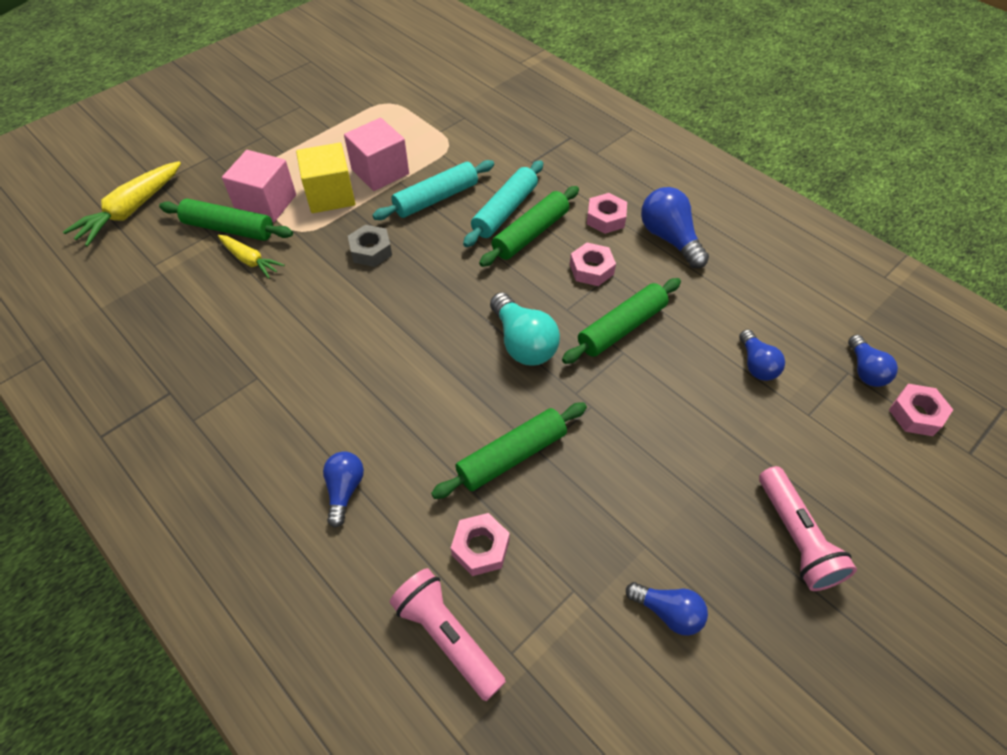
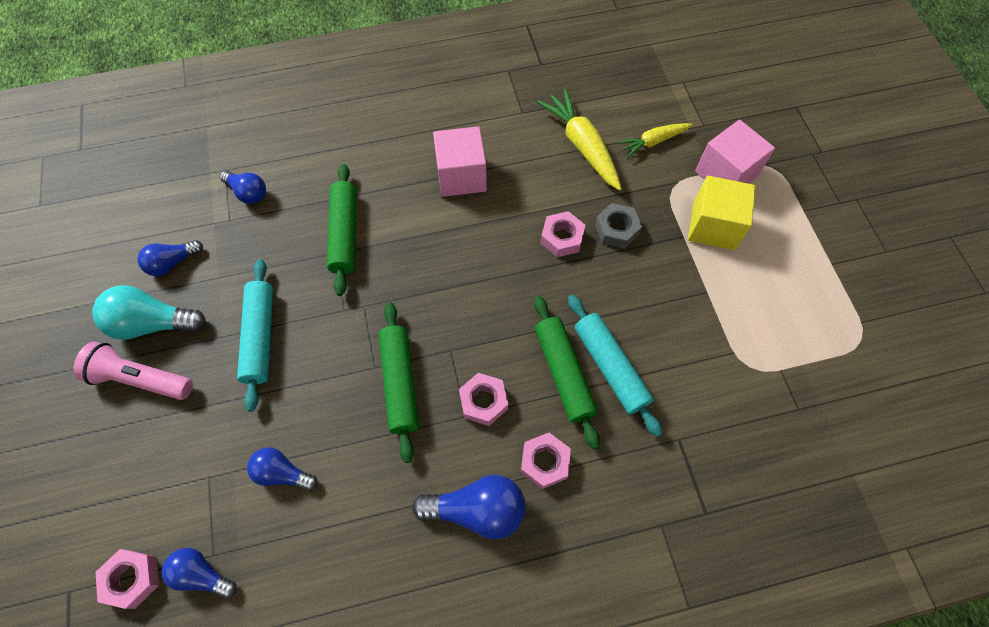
camera: 120 degrees right, 10 degrees up
(131, 210) = (763, 81): yellow carrot -> yellow carrot (582, 146)
(229, 229) = (703, 138): green rolling pin -> none
(344, 490) = (393, 130): blue light bulb -> blue light bulb (248, 193)
(380, 171) = (731, 281): pink cube -> pink cube (461, 176)
(436, 198) = (662, 313): turquoise rolling pin -> turquoise rolling pin (260, 337)
(447, 637) = (260, 144): pink flashlight -> none
(480, 548) = (296, 184): pink nut -> pink nut (562, 238)
(523, 343) = (437, 295): turquoise light bulb -> turquoise light bulb (153, 323)

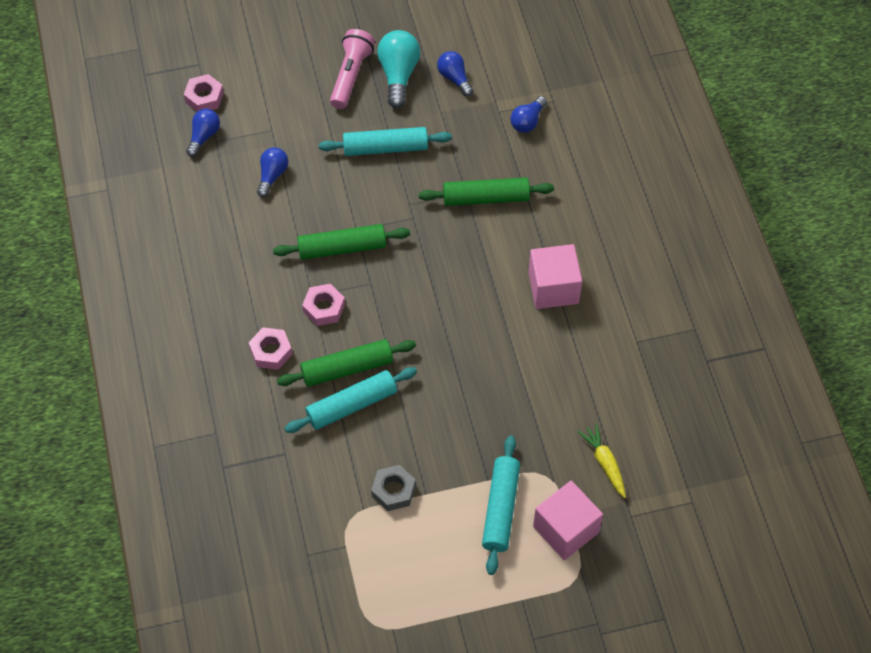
camera: 90 degrees right, 5 degrees down
(477, 510) = (236, 304): blue light bulb -> none
(562, 238) = (484, 372): pink nut -> none
(582, 146) = (595, 395): yellow carrot -> none
(616, 229) = (494, 420): grey nut -> grey nut (393, 491)
(713, 226) = (500, 509): yellow cube -> turquoise rolling pin

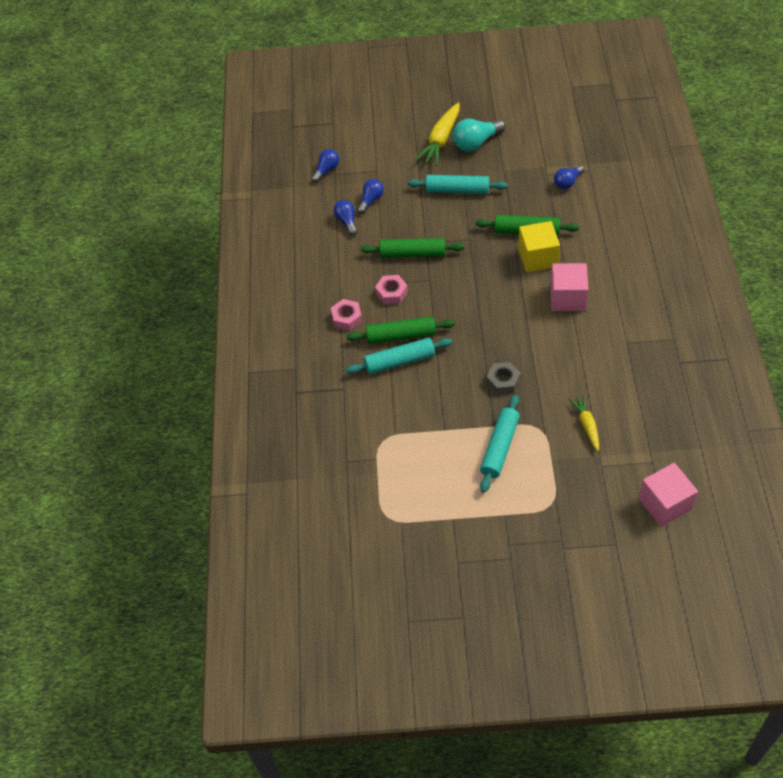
camera: 15 degrees right, 5 degrees down
(204, 97) = (332, 145): pink nut -> none
(351, 76) = (441, 140): pink flashlight -> yellow carrot
(393, 491) = (420, 424): grey nut -> grey nut (503, 381)
(398, 75) = (476, 143): turquoise light bulb -> turquoise light bulb turned 135 degrees counterclockwise
(454, 78) = (517, 149): blue light bulb -> blue light bulb (346, 221)
(506, 234) = (537, 257): none -> yellow cube
(566, 529) = (548, 469): pink cube -> pink cube (664, 504)

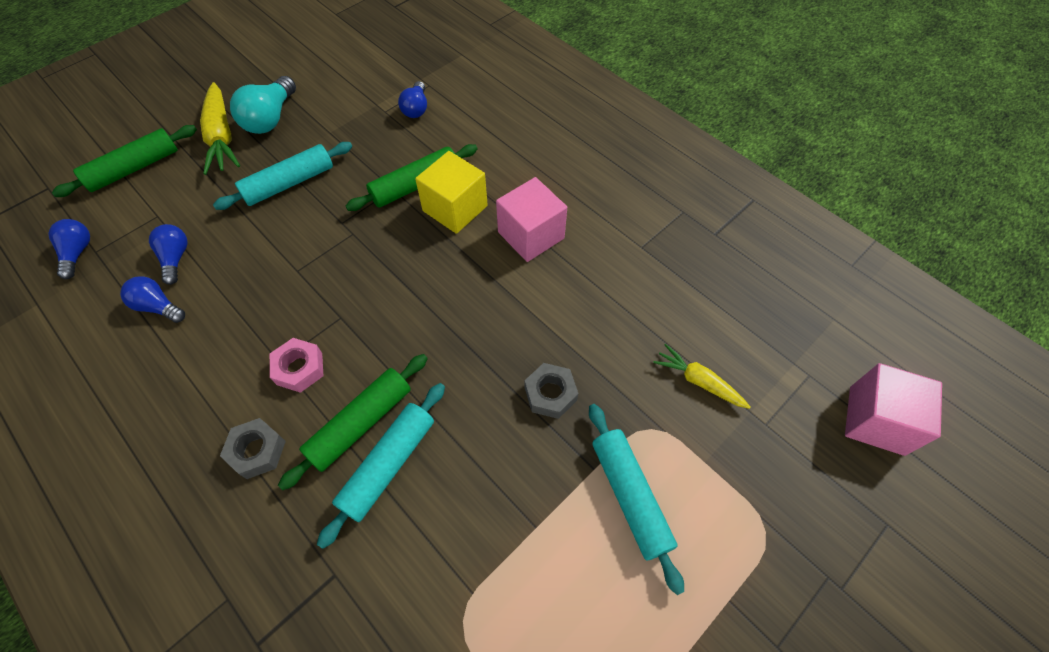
camera: 45 degrees left, 5 degrees up
(346, 318) = (257, 451): pink nut -> grey nut
(412, 253) = (289, 295): green rolling pin -> green rolling pin (134, 168)

